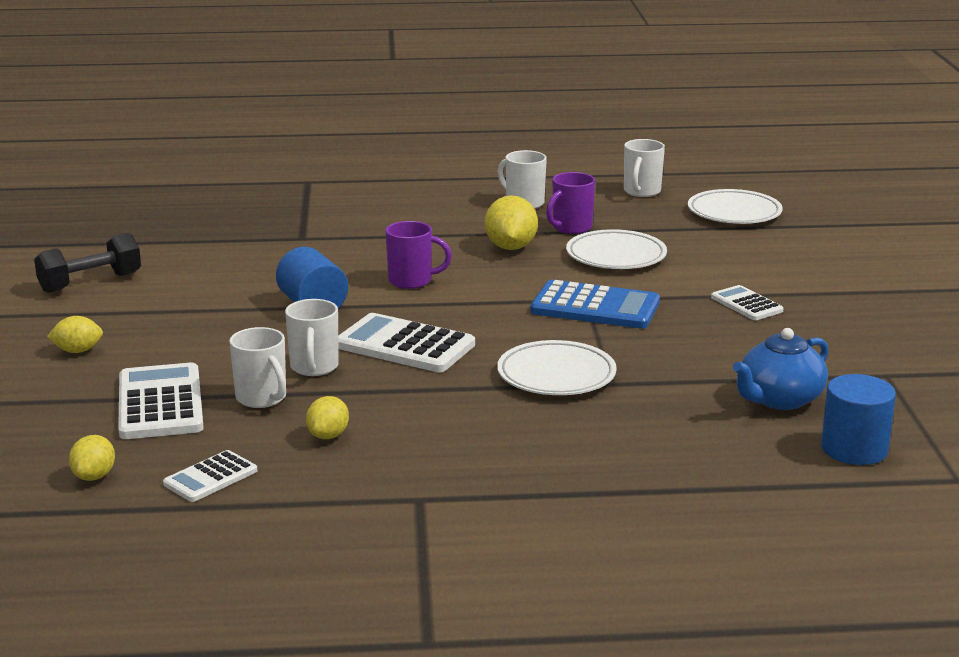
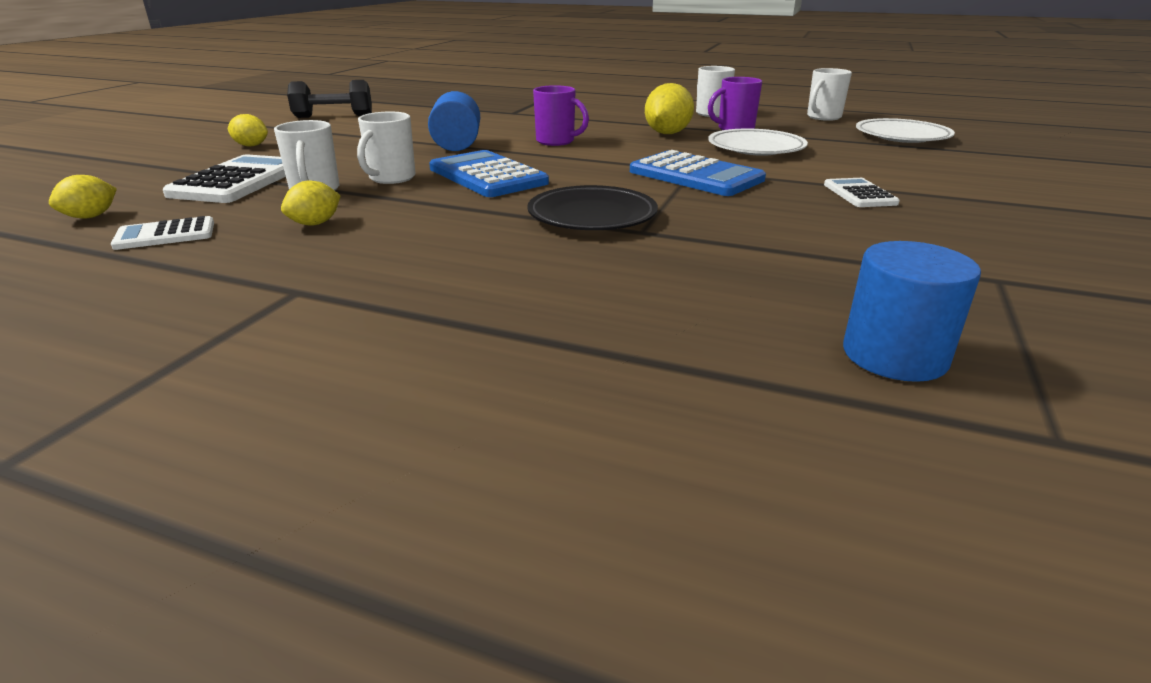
camera: 25 degrees right, 5 degrees up
(404, 345) = (487, 176): white calculator -> blue calculator
(556, 375) = (592, 216): white plate -> black plate
(779, 399) = (827, 279): blue teapot -> none

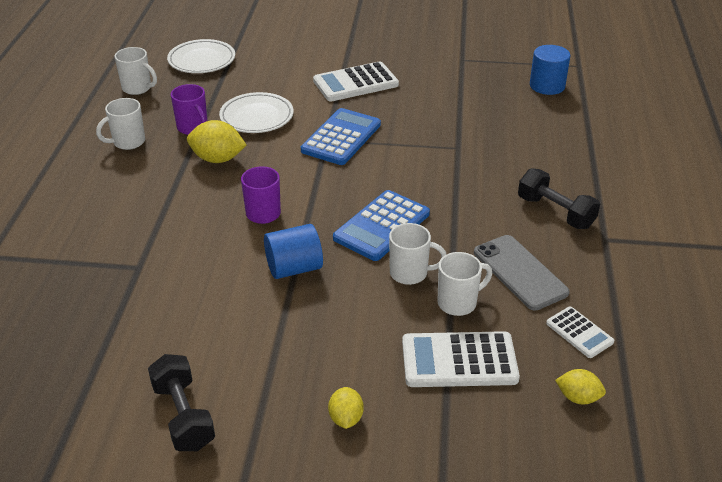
camera: 105 degrees left, 10 degrees up
(315, 224) = (520, 272): yellow lemon -> grey phone
(408, 268) = (555, 212): none -> black dumbbell
(592, 216) = (443, 167): black plate -> none
(859, 194) = (355, 83): white calculator -> white calculator, size x1.76

